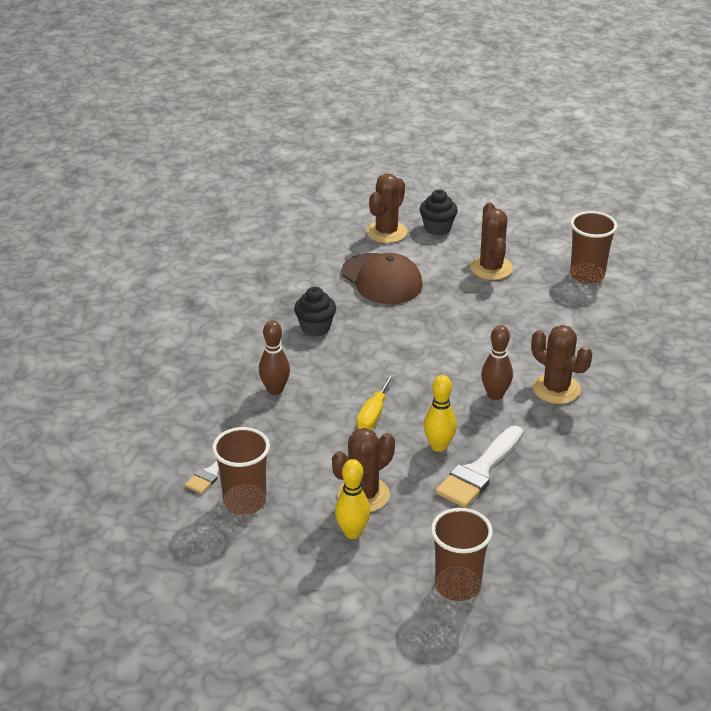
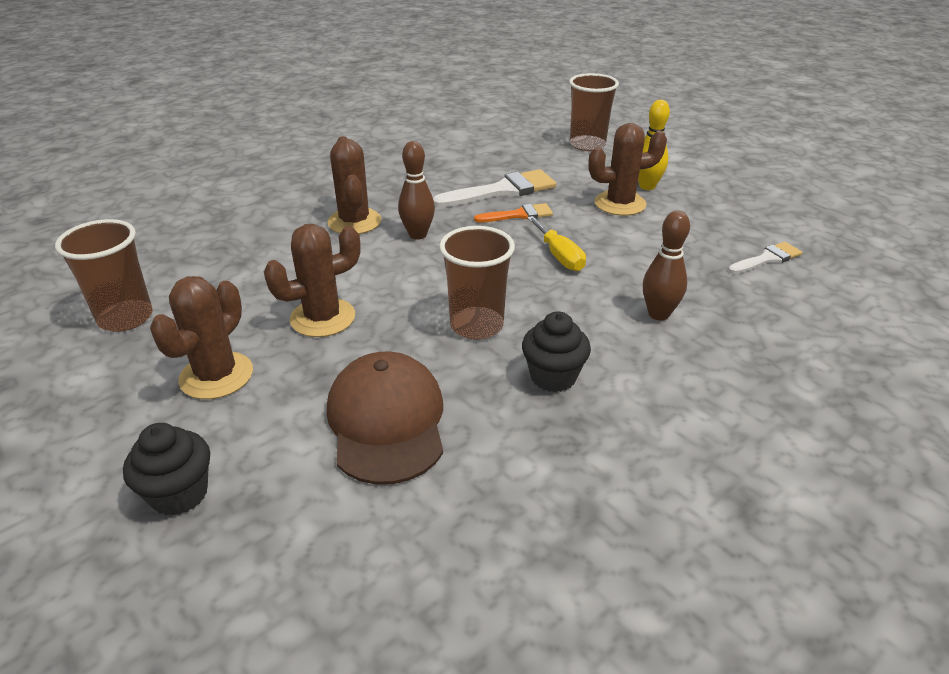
camera: 150 degrees left, 0 degrees up
(244, 501) = (739, 228): brown cup -> brown cup (476, 325)
(373, 414) = (559, 256): yellow screwdriver -> yellow screwdriver turned 105 degrees clockwise
(386, 232) = (271, 527): brown cactus -> brown cactus (323, 318)
(439, 446) = (518, 215): yellow bowling pin -> orange brush

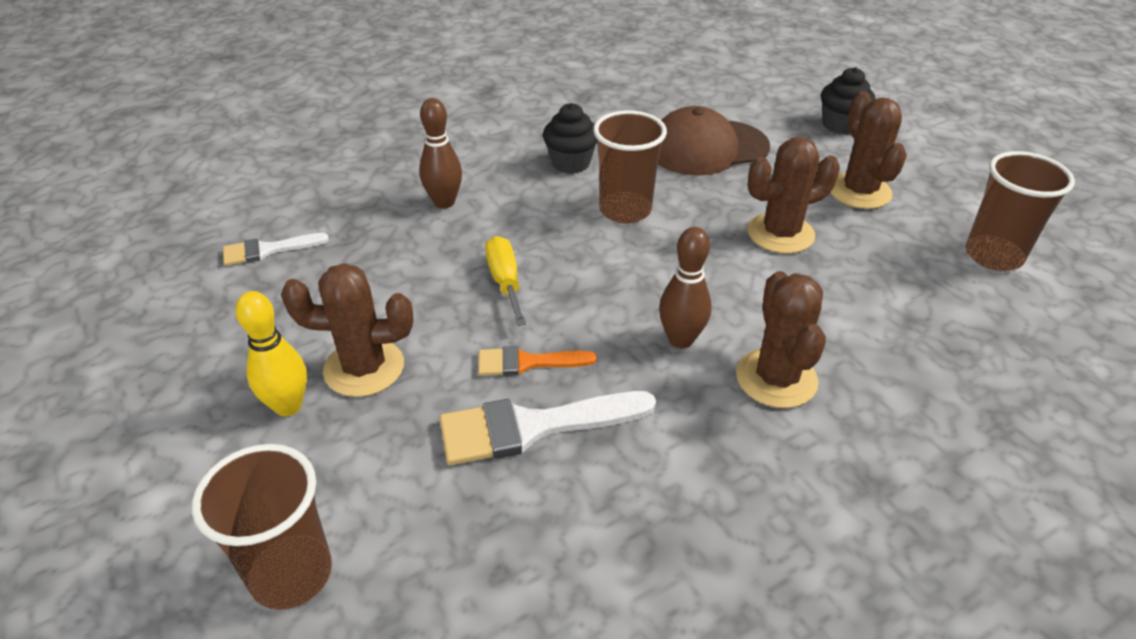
camera: 170 degrees left, 5 degrees up
(216, 376) = (859, 191): brown cactus -> brown cactus turned 45 degrees counterclockwise
(387, 421) = (707, 148): brown cap -> brown cap turned 75 degrees clockwise

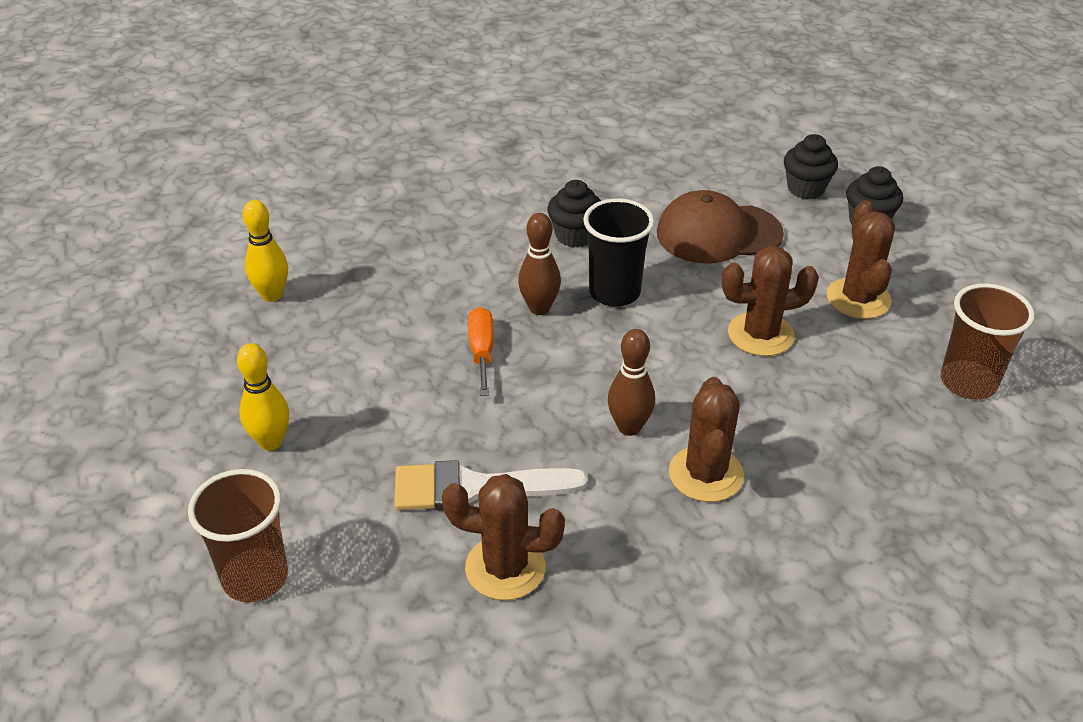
camera: 10 degrees right, 0 degrees up
(268, 250) = (272, 295): white brush -> yellow bowling pin
(364, 368) = (340, 417): brown cactus -> brown cactus (505, 568)
(444, 202) = (442, 265): brown bowling pin -> brown bowling pin (539, 308)
(505, 282) = (481, 352): yellow screwdriver -> orange screwdriver
(527, 362) = (484, 430): orange brush -> none
(625, 210) = (614, 292): brown cup -> black cup
(773, 103) = (805, 189): none -> black cupcake

